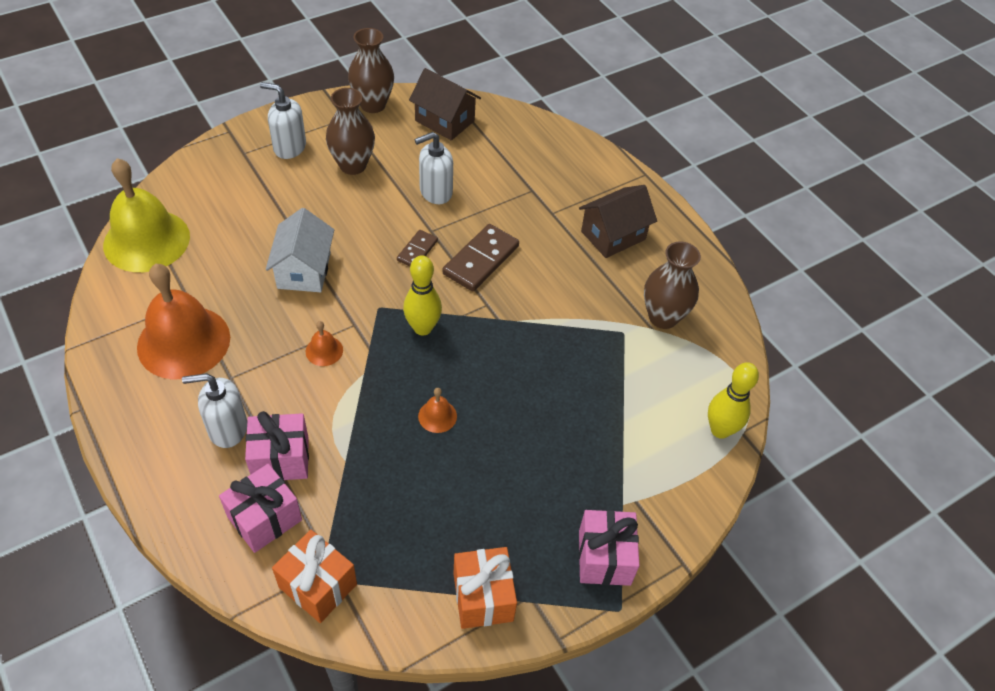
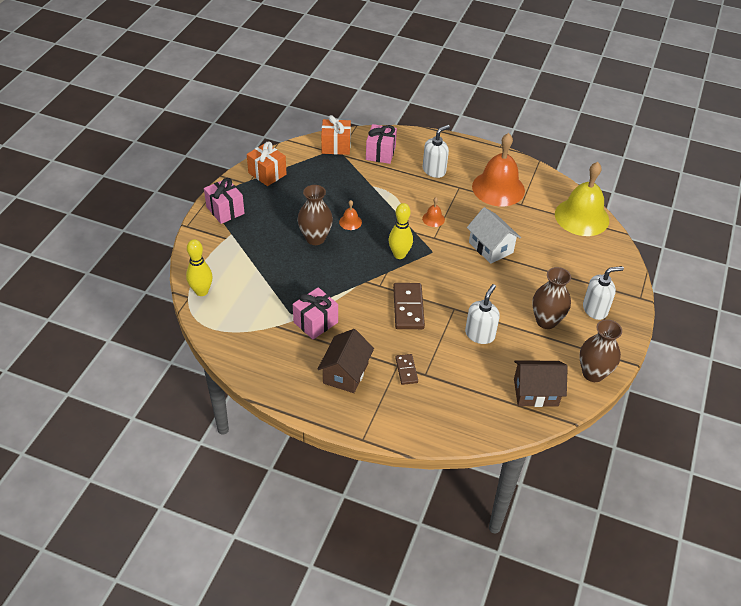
camera: 145 degrees right, 5 degrees down
(281, 459) = (399, 172): pink gift -> pink gift (315, 322)
(417, 250) = (448, 292): brown domino -> brown domino (406, 370)
(663, 317) = (274, 336): brown vase -> brown vase (315, 238)

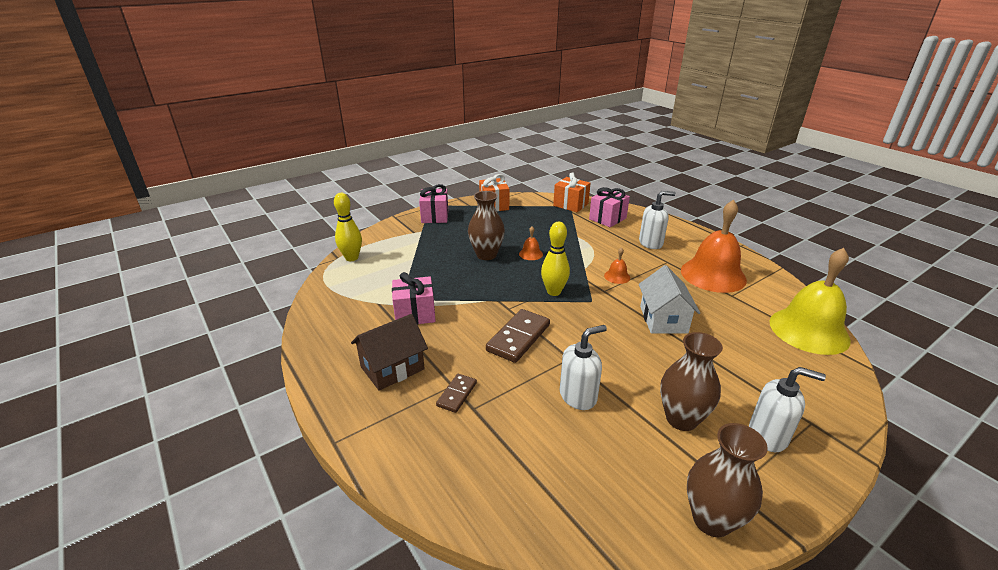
camera: 35 degrees right, 15 degrees down
(535, 392) = (599, 501): brown house -> none

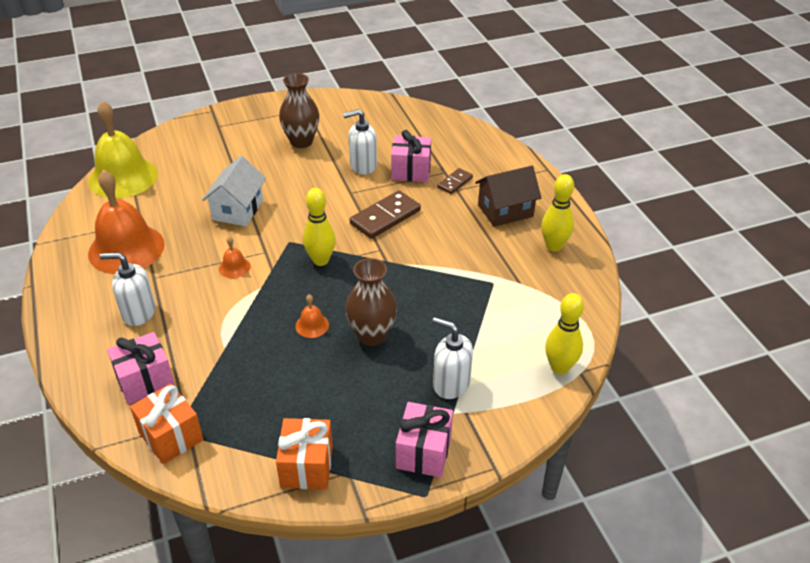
camera: 165 degrees left, 10 degrees up
(342, 339) = (554, 246): none -> yellow bowling pin
(415, 314) = (480, 261): pink gift -> pink gift (411, 171)
(711, 520) = (331, 102): brown vase -> none
(768, 435) = (255, 125): white soap dispenser -> white soap dispenser (451, 384)

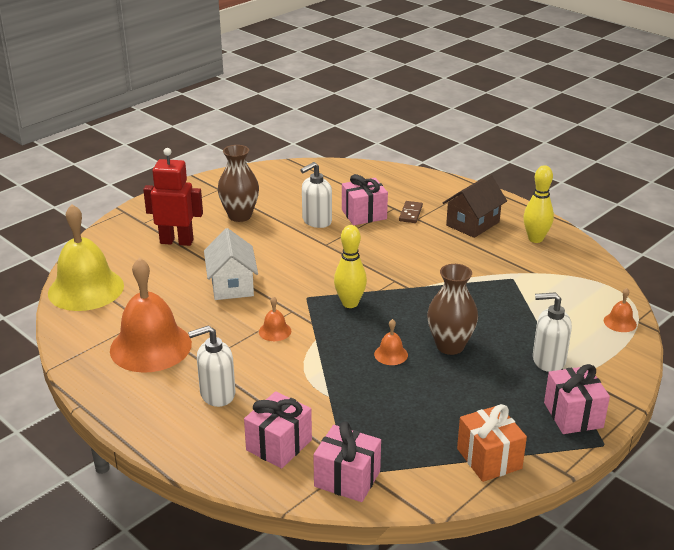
camera: 25 degrees left, 10 degrees down
(171, 436) = (347, 479): orange gift -> pink gift
(229, 152) = (177, 241): none -> red robot
(385, 217) = (375, 255): brown domino -> none
(559, 367) = (620, 322): yellow bowling pin -> orange bell

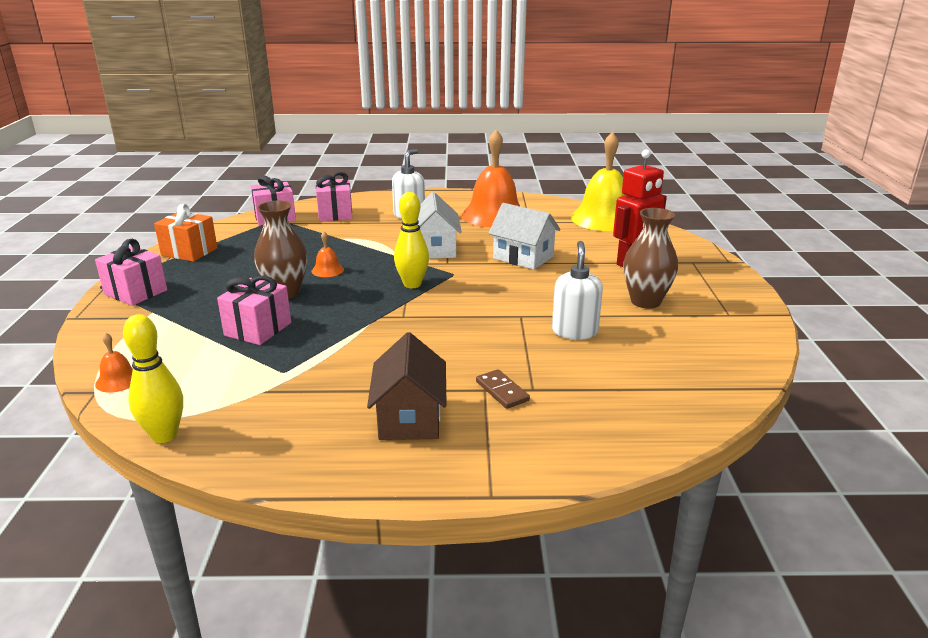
camera: 135 degrees right, 5 degrees down
(275, 331) = (435, 249): orange bell -> white house
(364, 214) = (547, 362): pink gift -> pink gift (258, 329)
(535, 239) = (301, 439): yellow bowling pin -> yellow bowling pin (164, 435)
(548, 360) = (183, 317): white soap dispenser -> none

